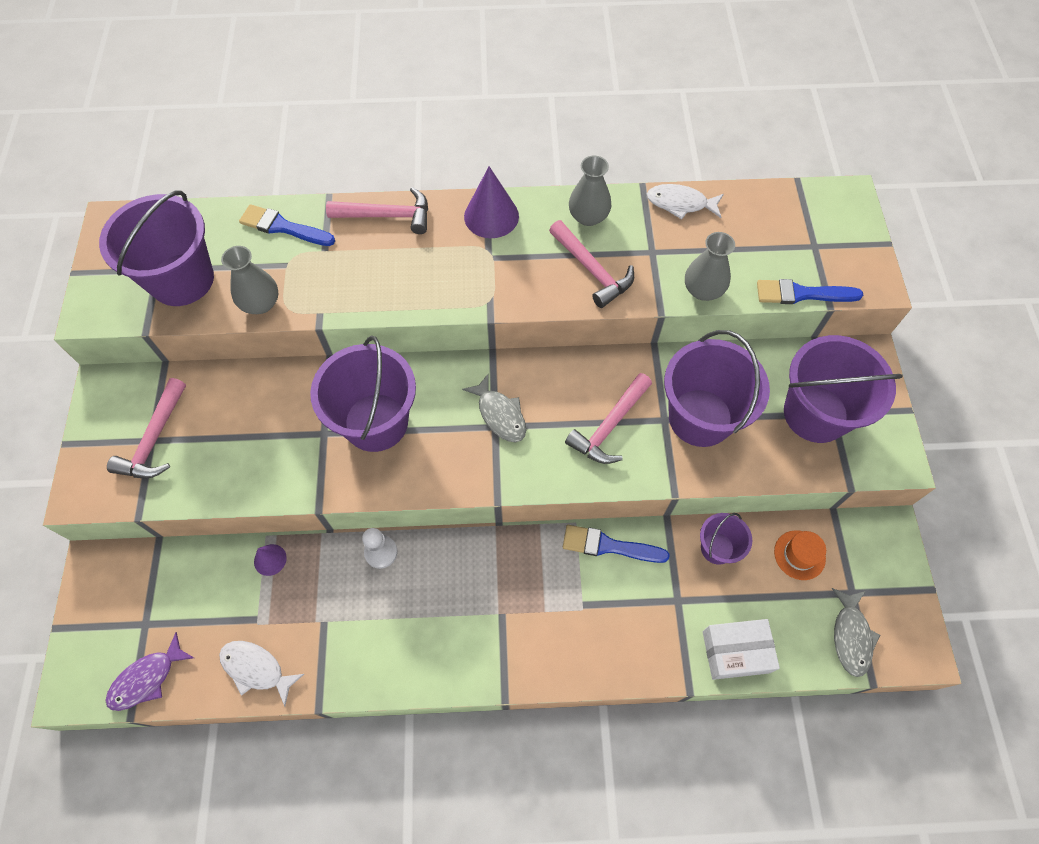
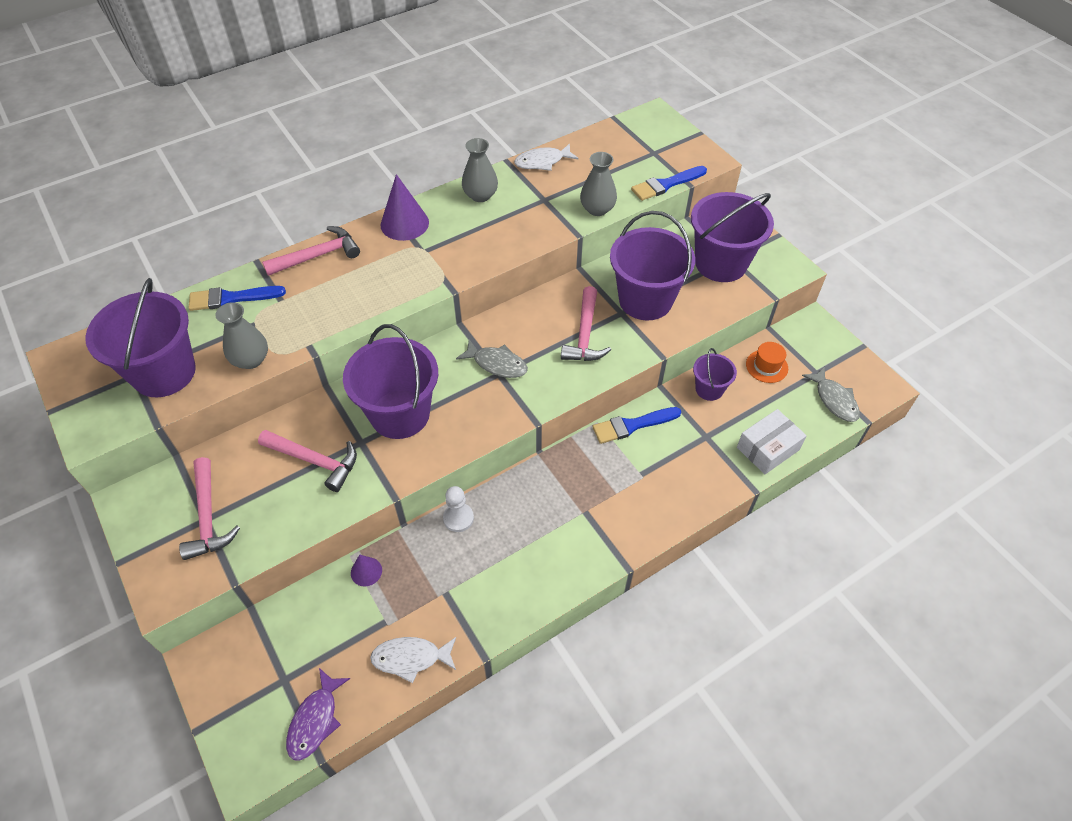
camera: 30 degrees left, 10 degrees down
(592, 270) = (508, 228): pink hammer -> pink hammer (315, 461)

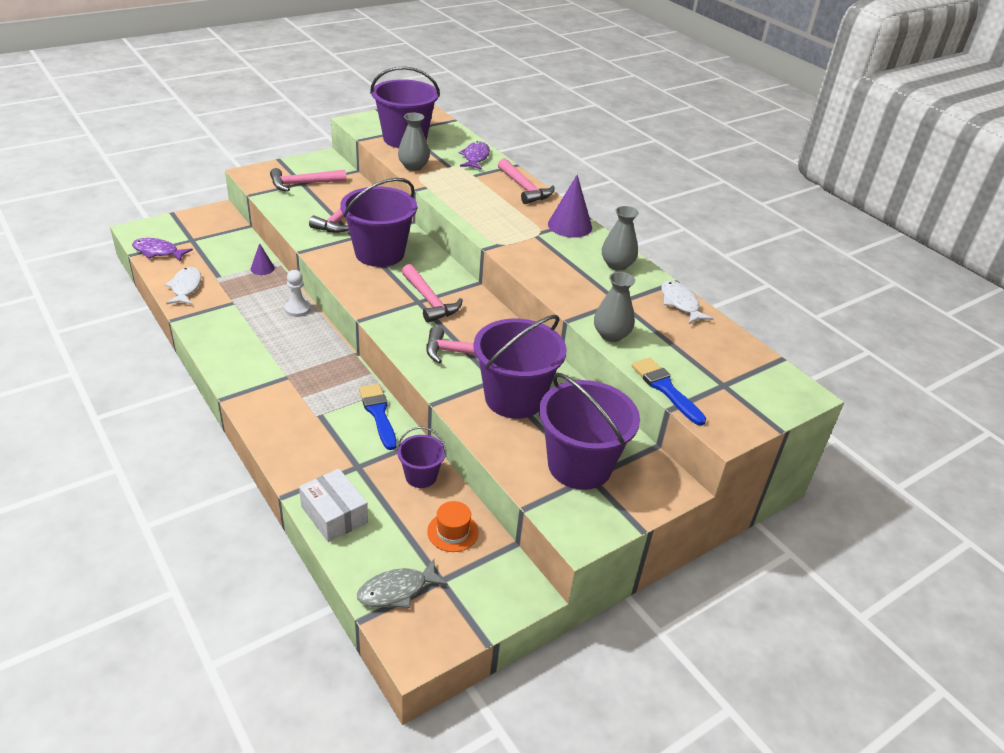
camera: 85 degrees right, 15 degrees down
(231, 298) = (475, 157): blue brush -> purple fish
(497, 364) = (429, 301): grey fish -> pink hammer

